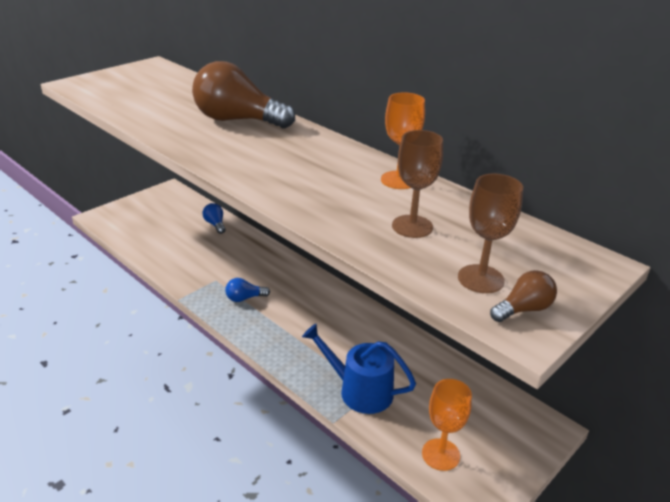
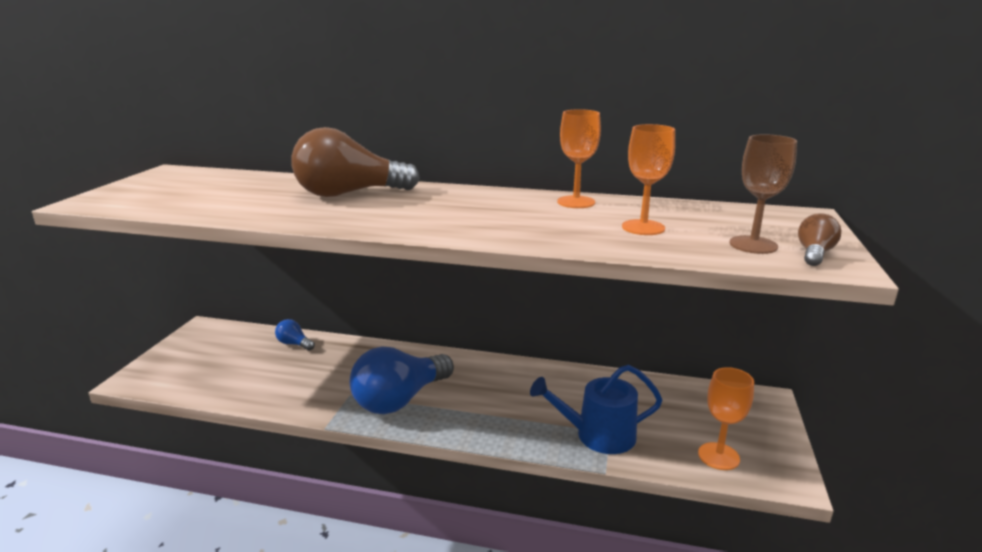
camera: 30 degrees left, 10 degrees down
(244, 298) = (400, 400): blue light bulb -> blue light bulb, size x2.23
(412, 226) = (643, 227): brown goblet -> orange goblet

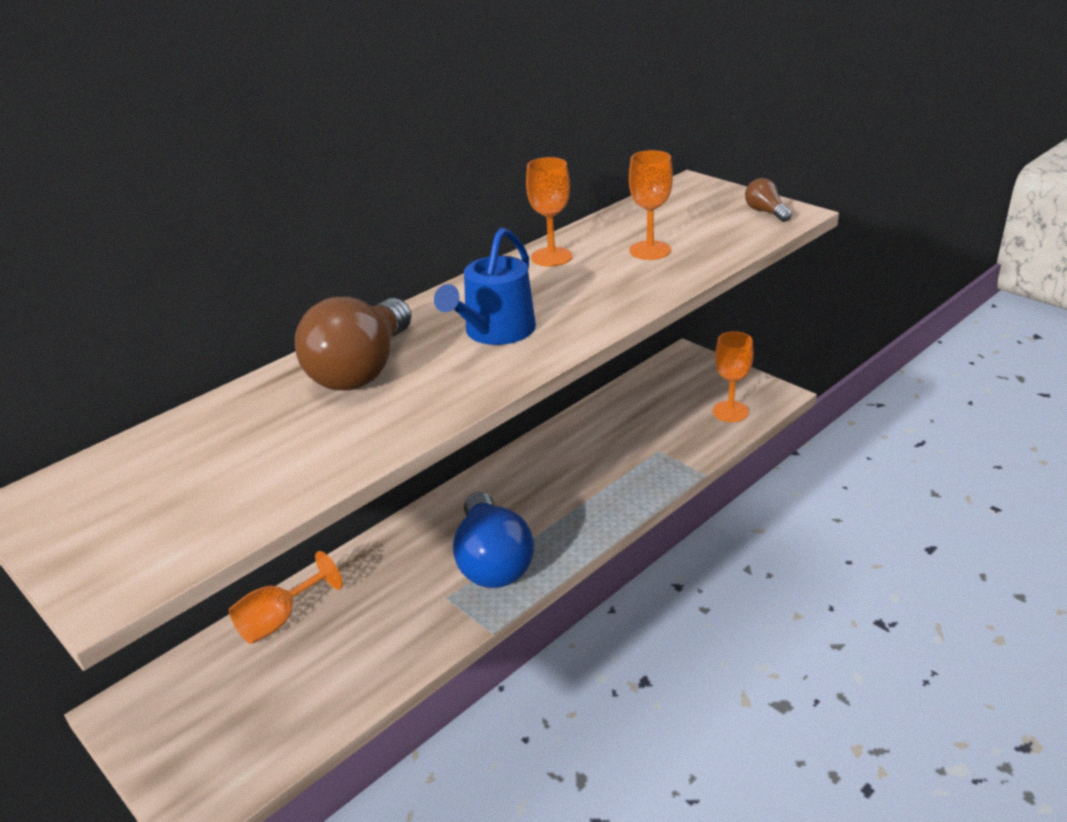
camera: 55 degrees left, 10 degrees up
(294, 344) = (279, 620): blue light bulb -> orange goblet
(598, 435) = (657, 458): blue watering can -> blue watering can (495, 331)
(753, 245) = (729, 225): brown goblet -> none

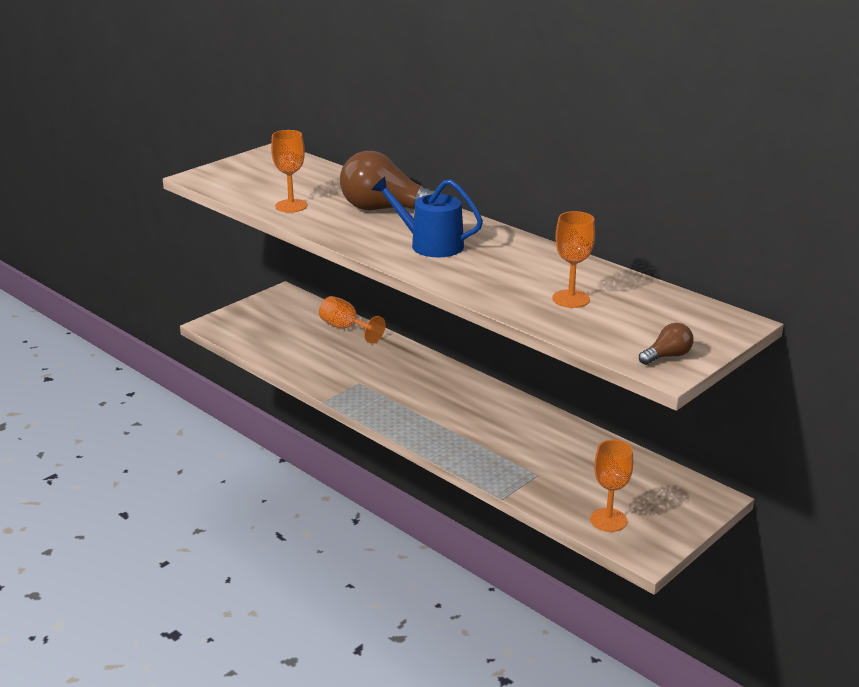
camera: 85 degrees right, 5 degrees down
(492, 562) = (394, 398): blue light bulb -> none
(551, 257) = (556, 261): orange goblet -> orange goblet (291, 206)

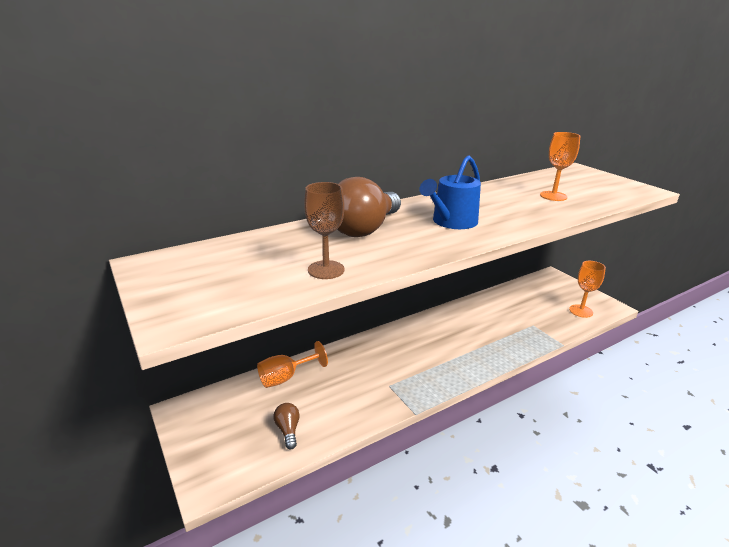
camera: 75 degrees left, 0 degrees up
(291, 206) = (326, 270): orange goblet -> brown goblet
(667, 356) = (629, 187): brown light bulb -> brown light bulb (288, 430)

